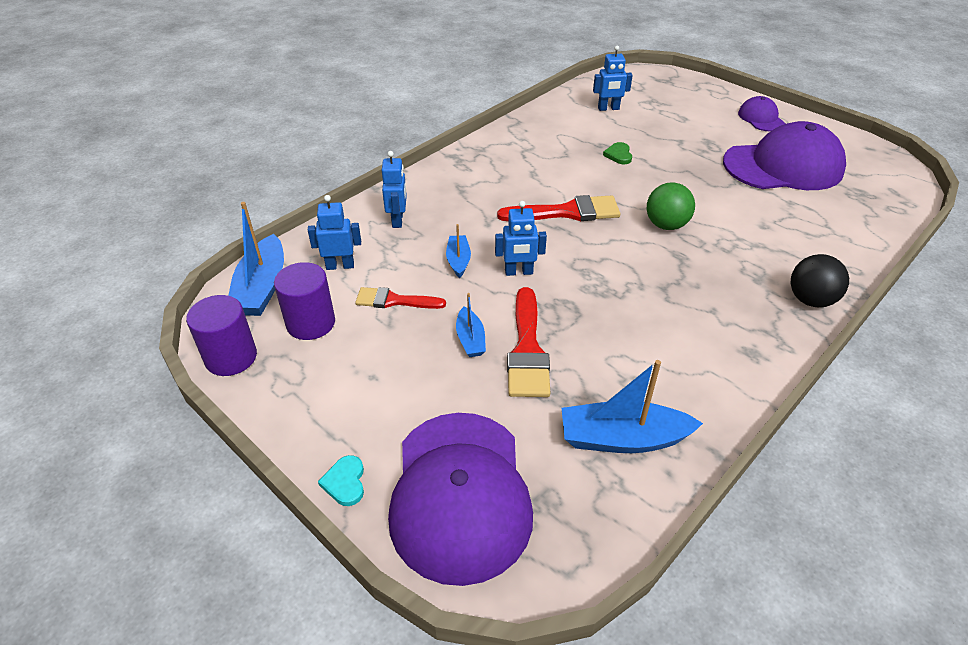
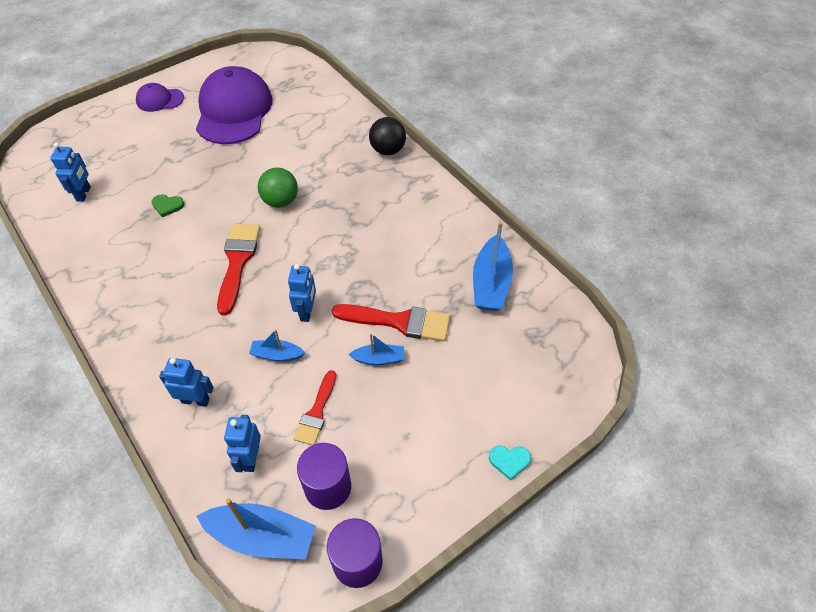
camera: 80 degrees left, 10 degrees up
(460, 494) = (526, 385): purple cap -> none

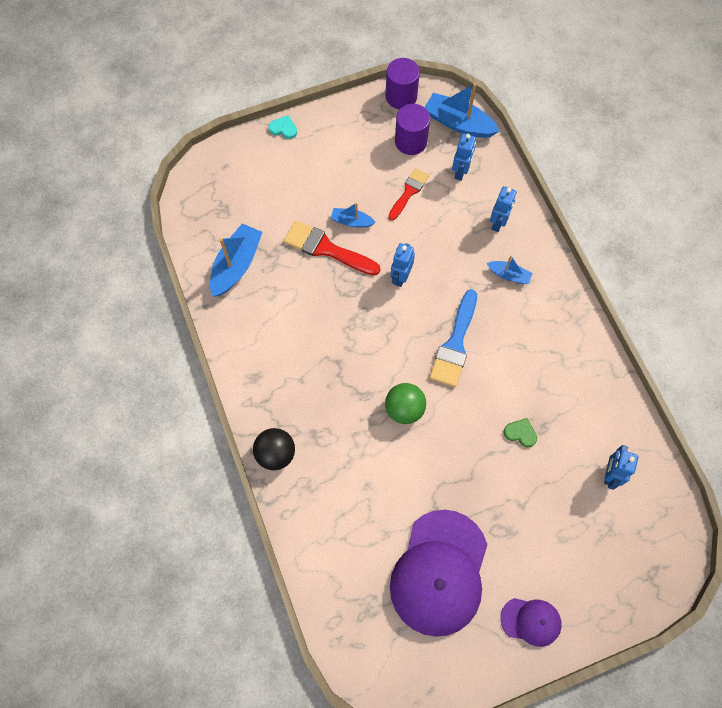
camera: 165 degrees left, 15 degrees up
(195, 400) = (498, 222): blue robot -> blue robot turned 90 degrees counterclockwise
(237, 262) = (455, 344): red brush -> blue brush
(277, 355) = (431, 244): blue boat -> blue boat (509, 275)

